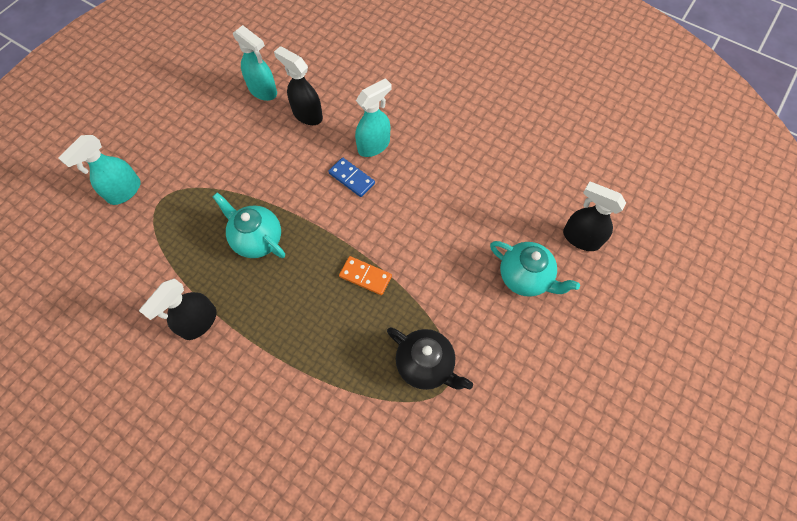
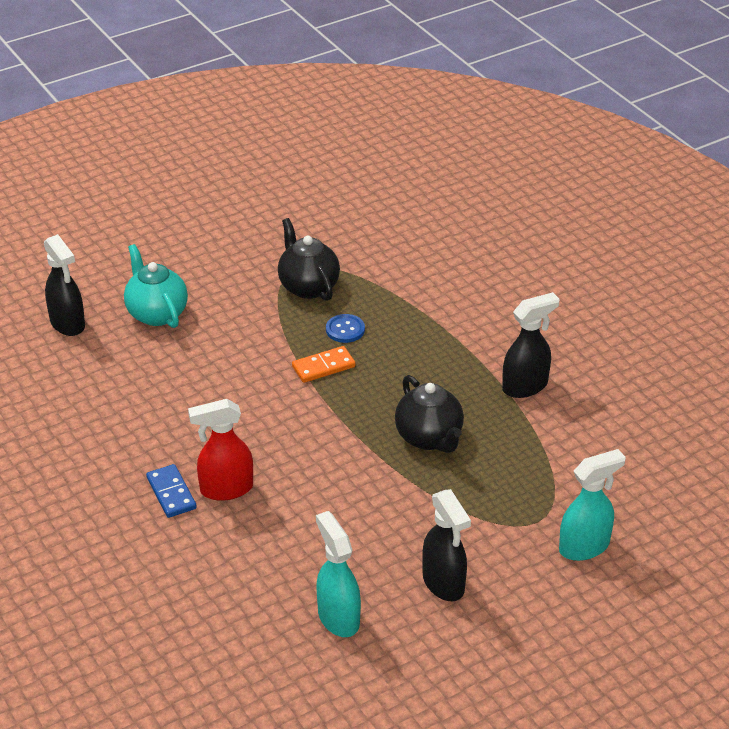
camera: 155 degrees left, 25 degrees down
(257, 239) = (429, 438): turquoise teapot -> black teapot
(307, 114) = (292, 560): black spray bottle -> black spray bottle (443, 583)
(351, 178) = (279, 462): blue domino -> blue domino (171, 493)
(365, 276) = (323, 367): orange domino -> orange domino turned 75 degrees counterclockwise
(368, 325) = (345, 330): none -> blue button
(374, 145) = (226, 489): turquoise spray bottle -> red spray bottle

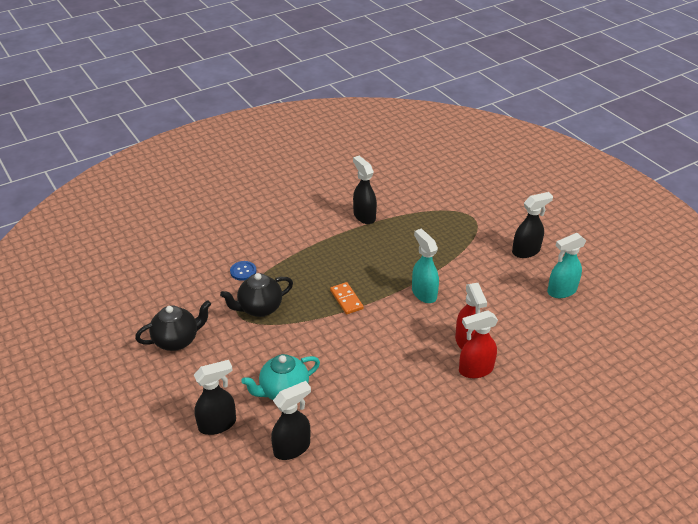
camera: 90 degrees left, 0 degrees up
(113, 265) = (218, 424): none -> black spray bottle
(171, 493) = (475, 370): blue domino -> red spray bottle
(345, 330) = (308, 290): blue button -> blue button (243, 271)
(429, 438) = (411, 254): black teapot -> black teapot (177, 340)
(584, 547) = (488, 202): turquoise spray bottle -> turquoise spray bottle (424, 293)

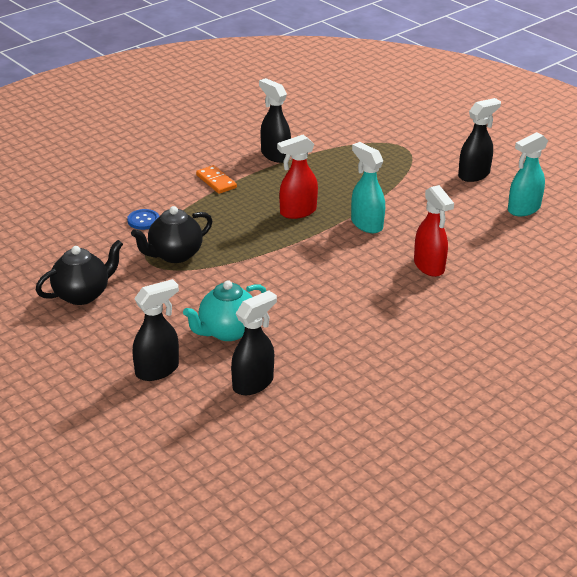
camera: 10 degrees left, 5 degrees down
(346, 299) = (277, 238): orange domino -> orange domino (216, 181)
(475, 370) = (445, 291): red spray bottle -> red spray bottle (297, 212)

